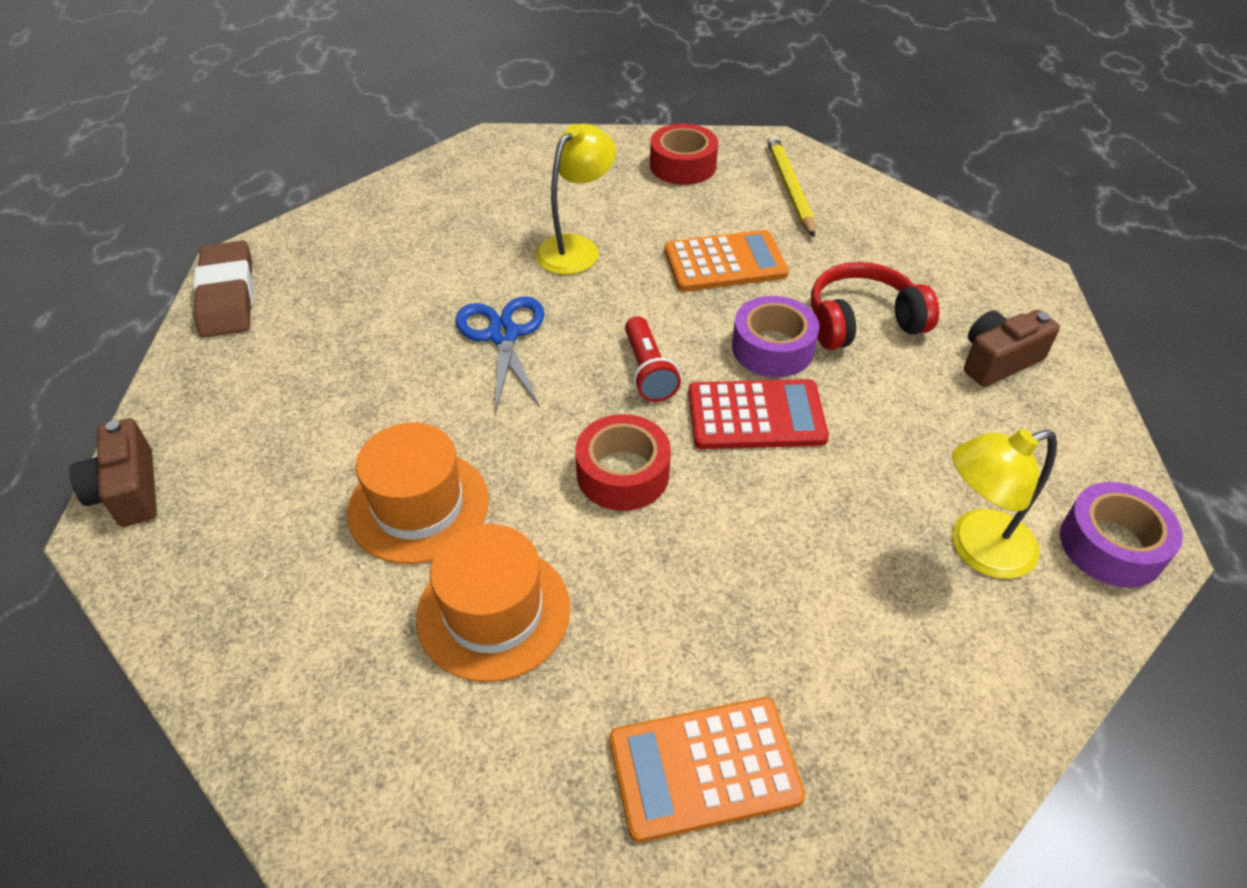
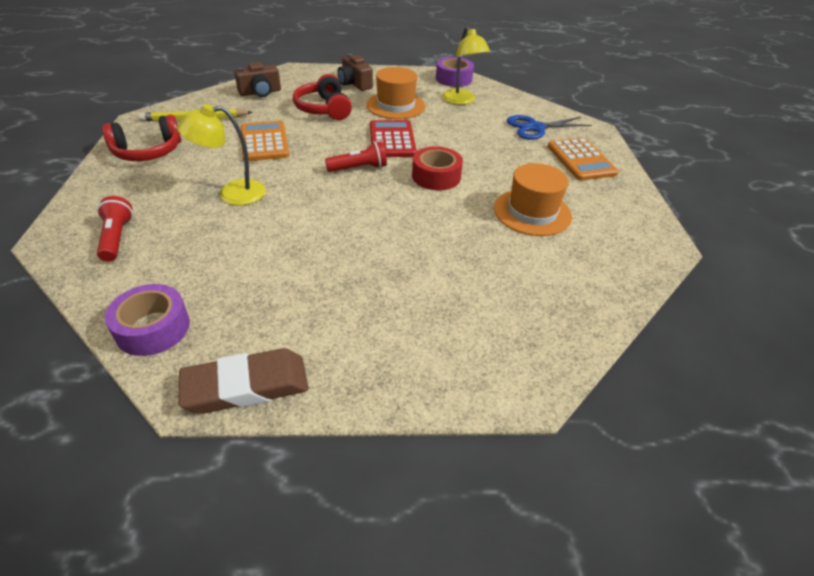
camera: 95 degrees left, 5 degrees down
(128, 491) = (490, 390): brown camera -> brown camera (260, 92)
(418, 506) = (472, 242): orange hat -> orange hat (395, 105)
(488, 178) = (117, 238): none -> red flashlight
(503, 335) = (322, 220): blue scissors -> blue scissors (535, 128)
(576, 248) = (232, 193): yellow lamp -> yellow lamp turned 45 degrees counterclockwise
(683, 165) = (148, 152): red tape -> red headphones
(772, 348) = (342, 132): purple tape -> purple tape (153, 328)

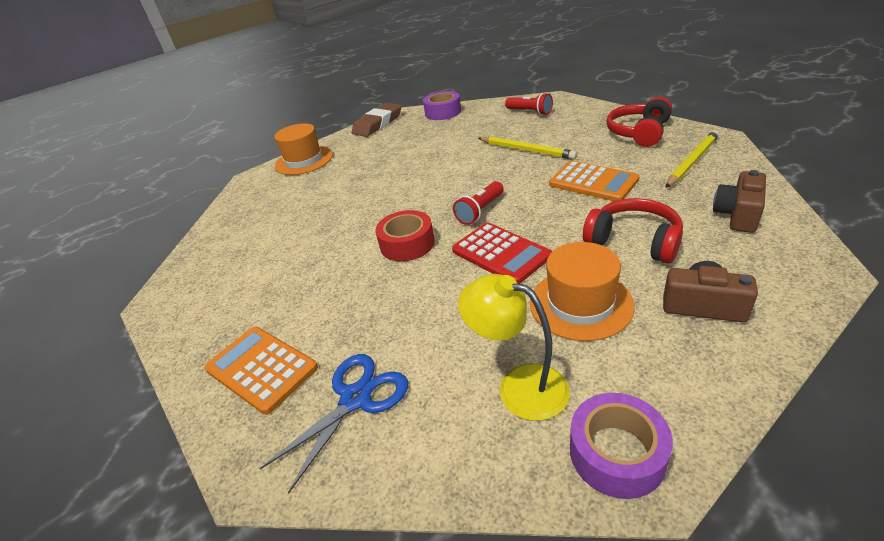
camera: 150 degrees right, 5 degrees down
(232, 193) = (526, 150): yellow lamp -> yellow pencil
(532, 212) = (292, 263): orange hat -> orange hat (304, 160)

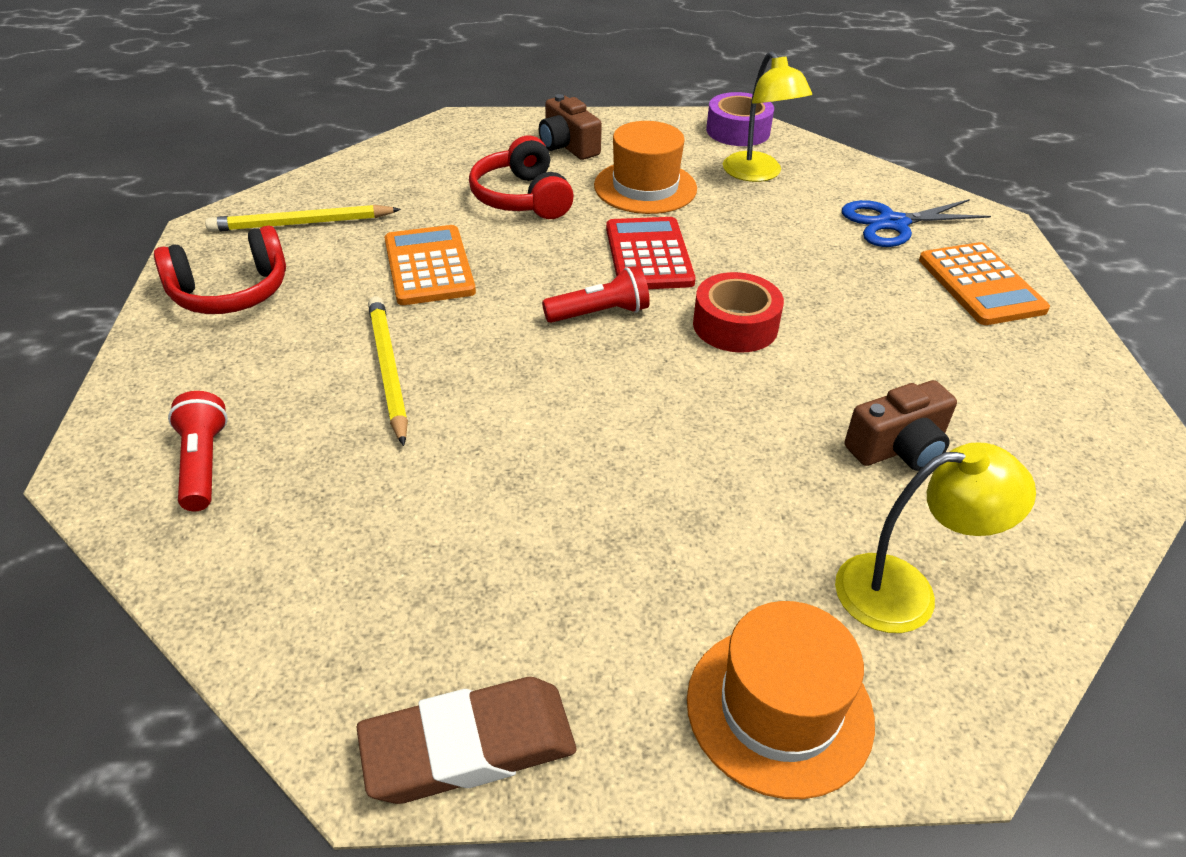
camera: 150 degrees left, 5 degrees up
(274, 197) = (905, 591): none -> yellow lamp
(443, 112) = (292, 639): purple tape -> none
(737, 214) = (407, 168): brown camera -> brown camera (898, 448)

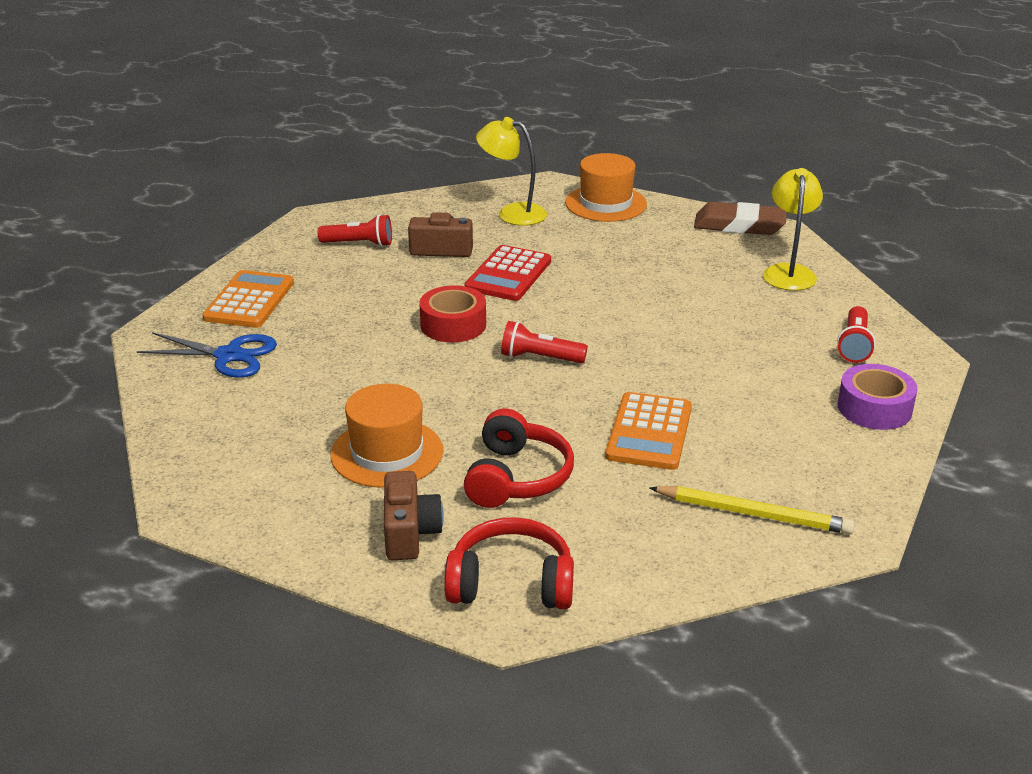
camera: 150 degrees left, 10 degrees down
(231, 292) = (831, 458): red headphones -> red headphones (511, 583)
(388, 370) = (718, 364): yellow pencil -> none
(648, 255) = (457, 388): red calculator -> red calculator (508, 274)
(738, 131) = (204, 493): purple tape -> purple tape (874, 408)
(758, 174) = (264, 434): yellow lamp -> yellow lamp (788, 272)
(1012, 416) = (359, 244): none -> red flashlight

